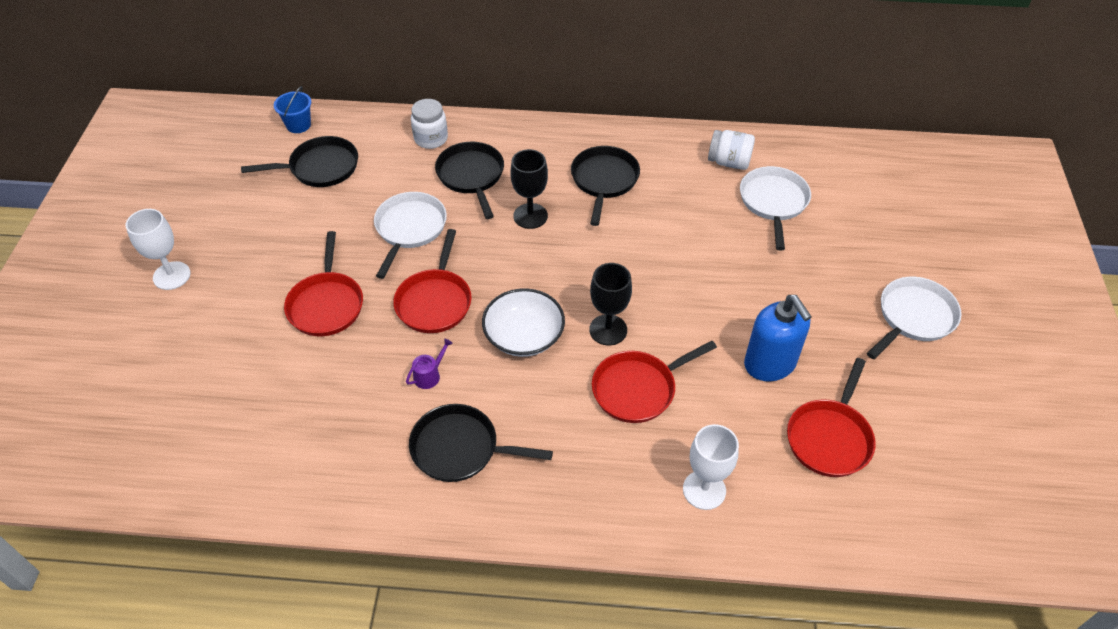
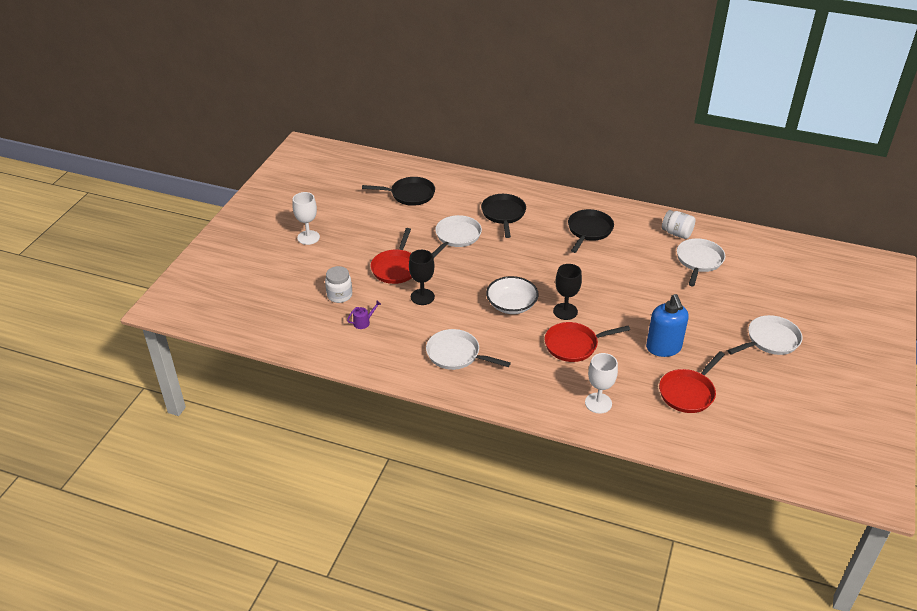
camera: 15 degrees right, 10 degrees down
(298, 125) = (402, 169): blue bucket -> none
(429, 375) = (448, 315): purple watering can -> purple watering can (363, 322)
(431, 139) = (483, 189): white jar -> white jar (339, 295)
(435, 301) = (461, 278): red pan -> none
(460, 448) = (456, 354): black pan -> white pan
(530, 216) = (535, 242): black goblet -> black goblet (422, 297)

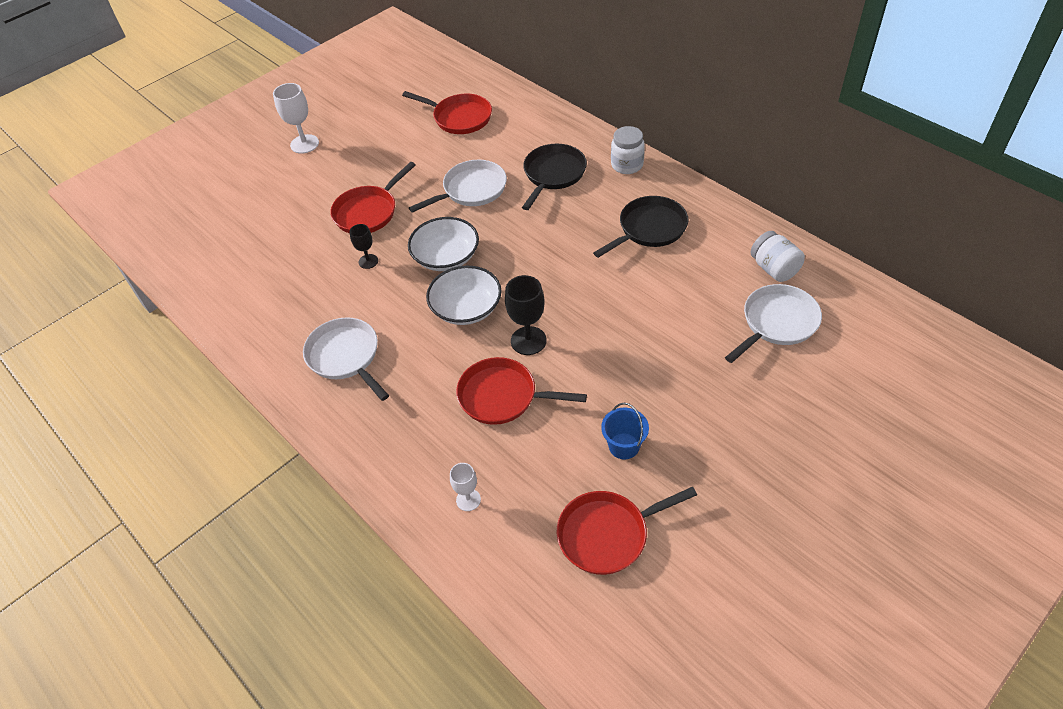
camera: 30 degrees right, 10 degrees up
(339, 295) = (278, 230): white jar -> white jar (627, 165)
(363, 322) = (276, 274): purple watering can -> none
(409, 194) = (459, 118): black pan -> red pan
(422, 297) = (368, 261): black goblet -> black goblet, size x0.60
(473, 280) = (446, 257): none -> white bowl
(598, 403) = (468, 500): white goblet -> white goblet, size x0.60
(663, 348) = (624, 446): blue soap dispenser -> blue bucket
(770, 340) = (799, 494): white pan -> none

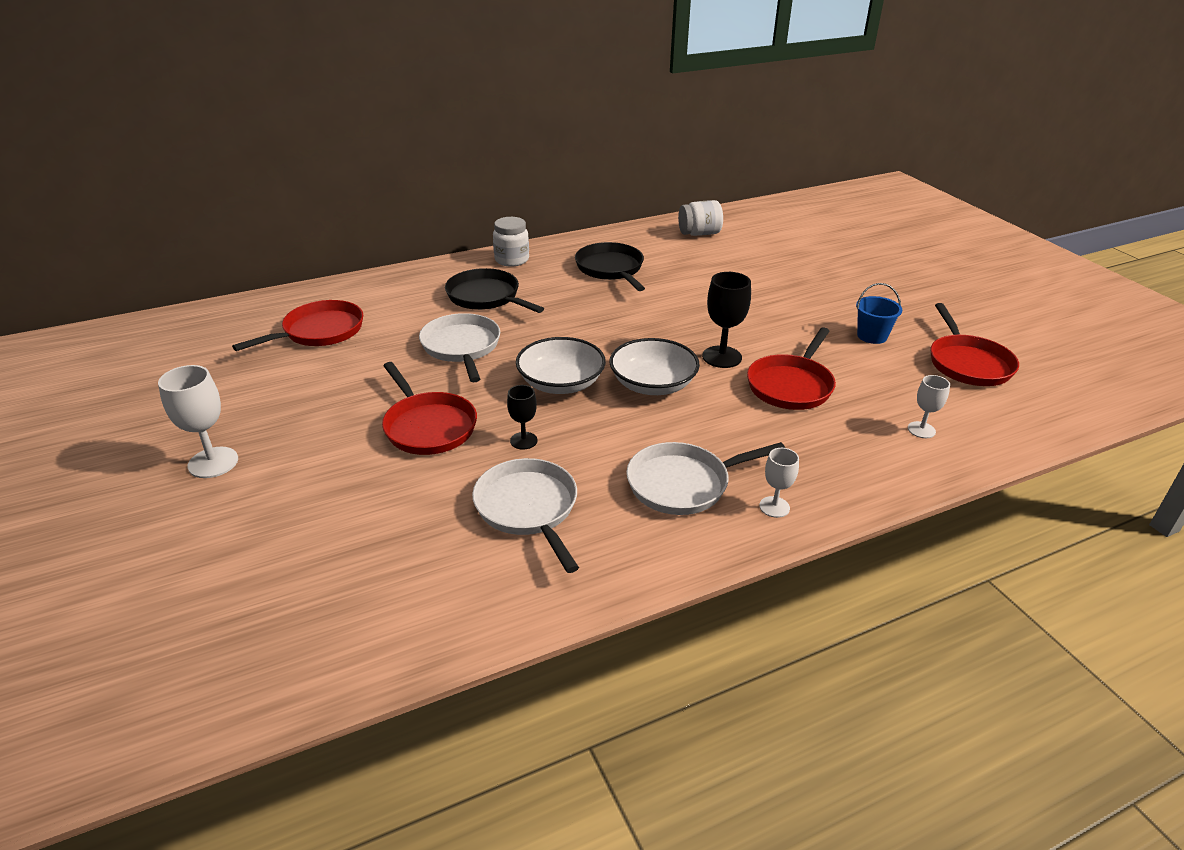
camera: 75 degrees left, 15 degrees down
(334, 413) = (774, 507): none -> white goblet
(777, 323) = (760, 246): white pan -> white pan (528, 509)

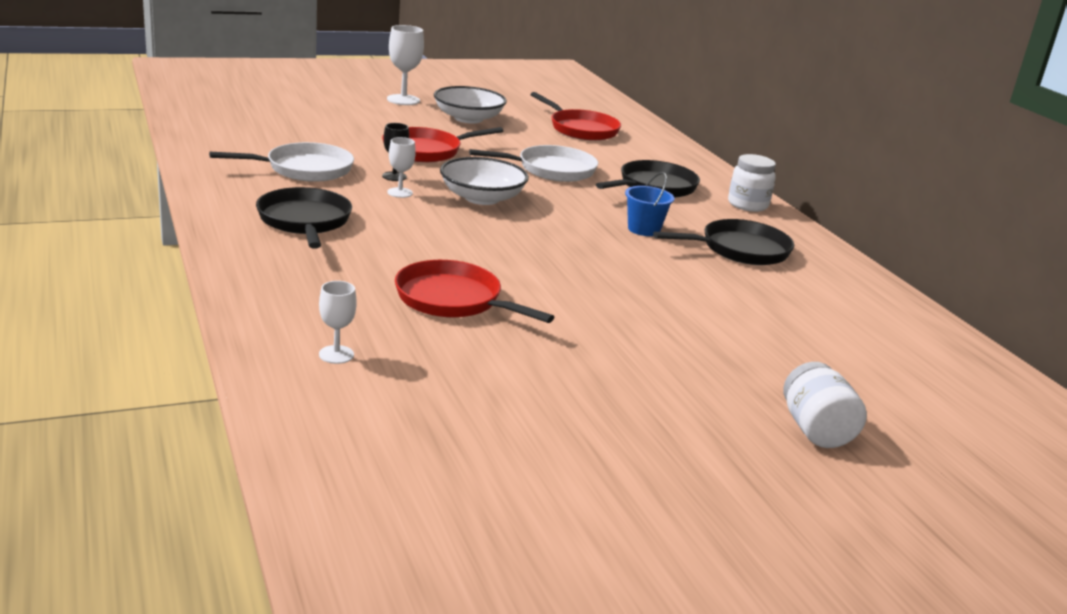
camera: 90 degrees right, 10 degrees down
(652, 384) = (471, 233): white bowl -> white bowl (468, 118)
(683, 484) = (305, 221): white pan -> black pan
(699, 234) = (882, 322): white jar -> white jar (815, 430)
(722, 357) = (522, 275): black goblet -> none
(774, 507) = (251, 250): white goblet -> white goblet (400, 193)
(872, 336) = (570, 382): blue bucket -> blue bucket (644, 229)
(967, 363) = (485, 440): red pan -> none

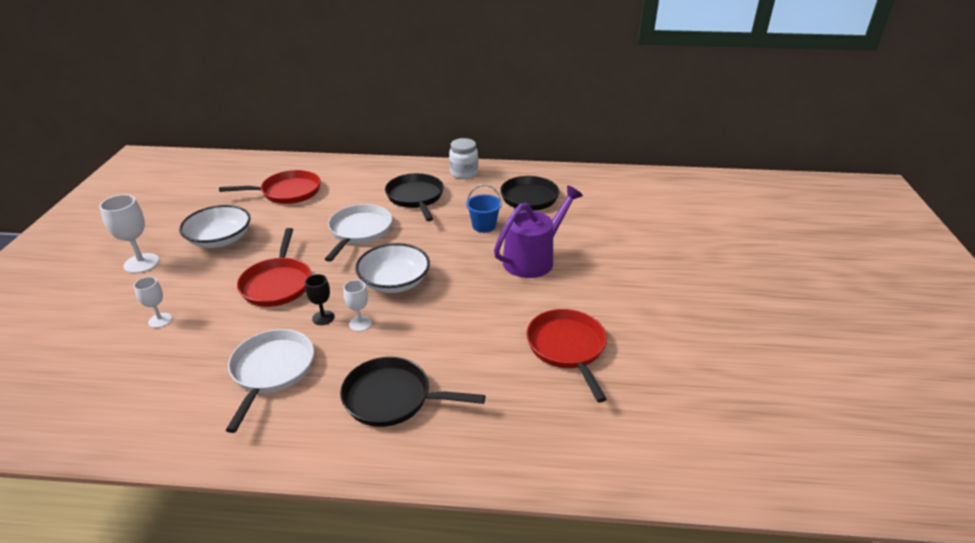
camera: 60 degrees left, 10 degrees up
(336, 354) = (641, 435): white goblet -> white goblet (160, 320)
(453, 300) = (567, 348): red pan -> red pan turned 105 degrees clockwise
(608, 265) = (533, 259): none -> purple watering can
(815, 430) = (749, 256): white jar -> none

